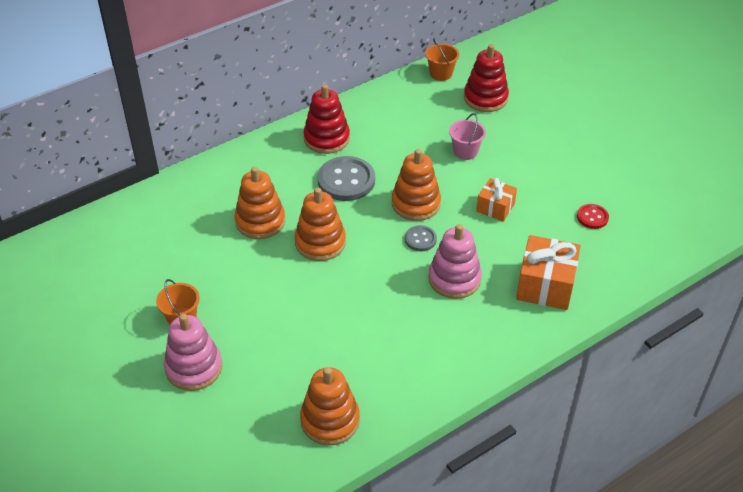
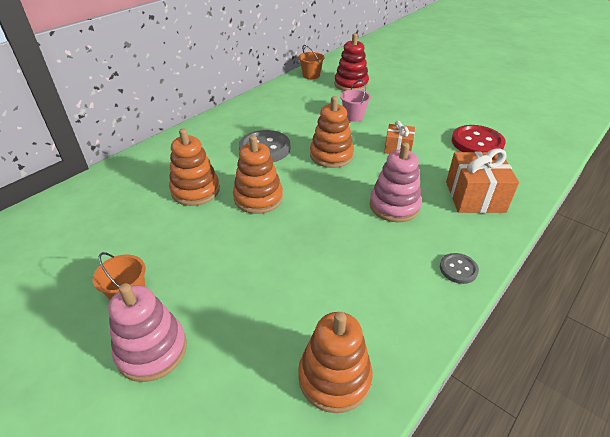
camera: 15 degrees left, 5 degrees down
(326, 138) = (237, 123): red stacking toy -> none
(420, 239) = (348, 180): grey button -> grey button (458, 269)
(592, 217) = (477, 143): red button -> red button, size x1.90

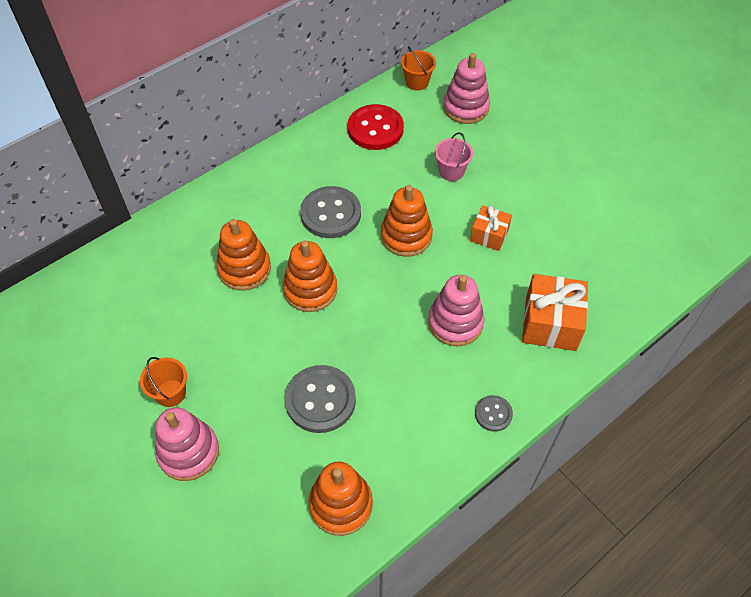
camera: 10 degrees right, 15 degrees up
(287, 281) = (320, 400): none -> grey button
(351, 84) = (466, 108): red stacking toy -> pink stacking toy
(477, 143) = (590, 239): red button -> red button (375, 129)

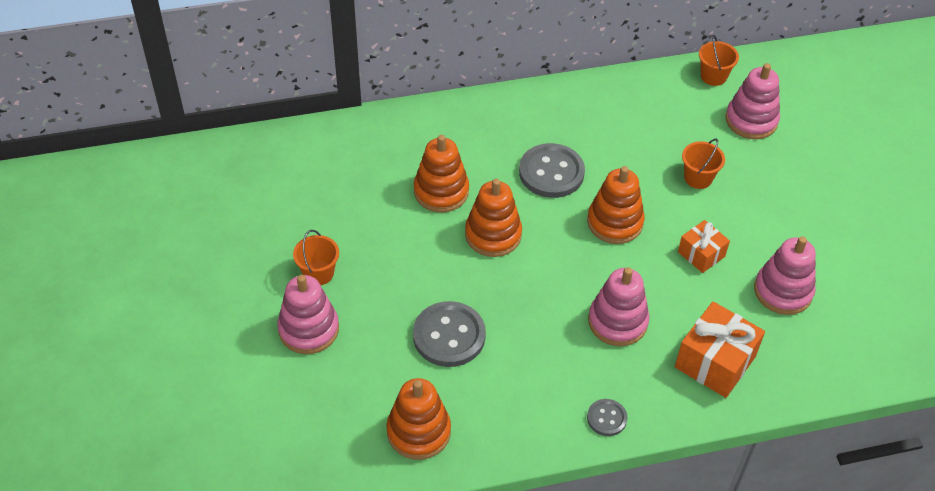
camera: 25 degrees right, 5 degrees down
(375, 129) = (642, 107): red button -> none
(451, 171) = (698, 178): pink bucket -> orange bucket
(568, 240) = (783, 291): none -> pink stacking toy

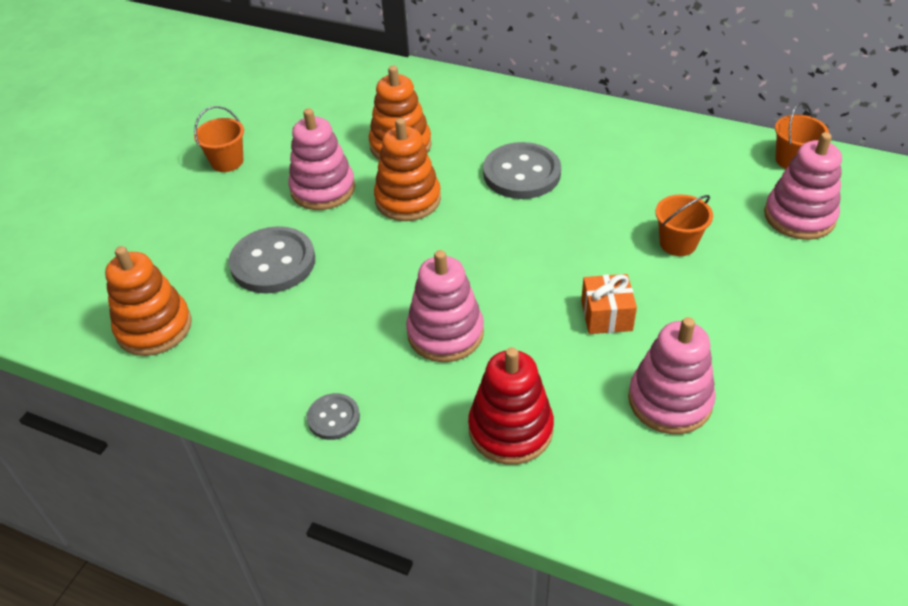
camera: 40 degrees right, 5 degrees down
(309, 329) = (169, 199): pink stacking toy -> pink stacking toy (323, 189)
(615, 222) = (541, 243): orange stacking toy -> none
(715, 362) = (510, 429): orange gift -> red stacking toy

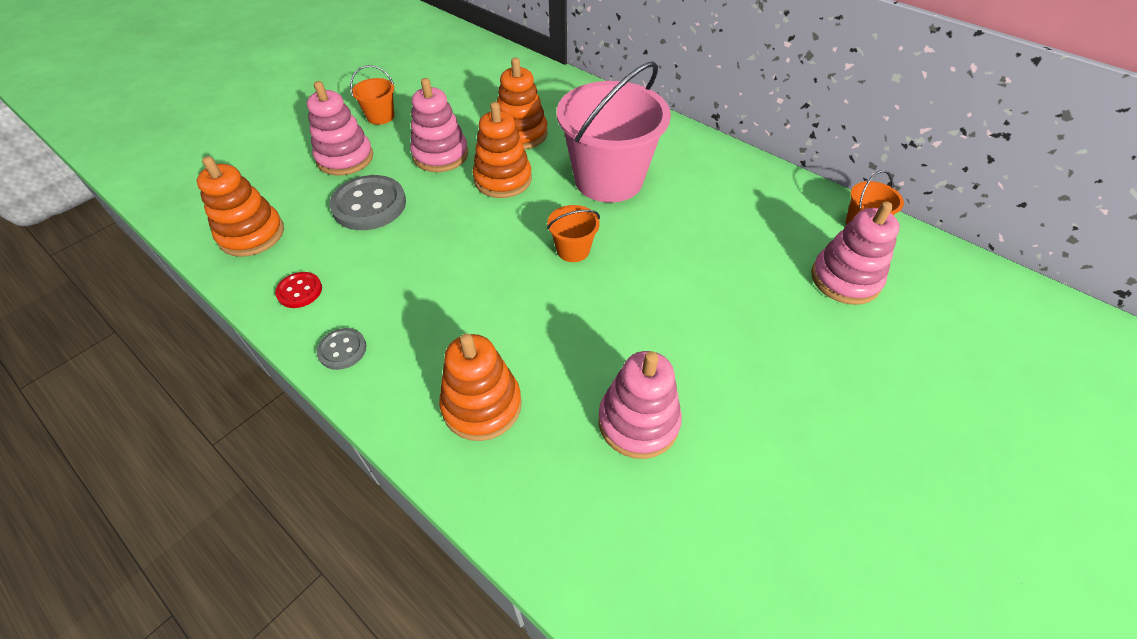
camera: 15 degrees right, 5 degrees up
(249, 372) = (299, 291): none -> red button
(445, 333) = (472, 301): pink stacking toy -> pink stacking toy (345, 158)
(510, 429) = (482, 405): red stacking toy -> orange stacking toy
(521, 173) = (608, 180): grey button -> pink bucket
(606, 315) = (619, 324): orange gift -> none
(678, 243) = (717, 275): orange bucket -> orange bucket (573, 250)

